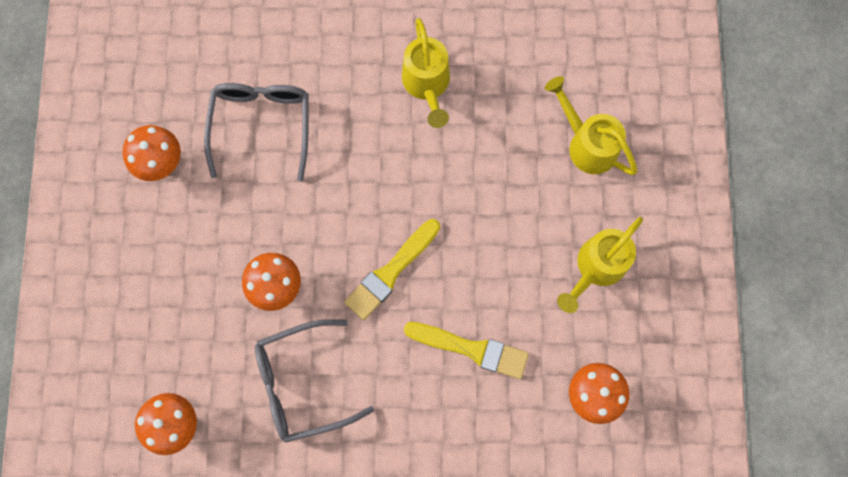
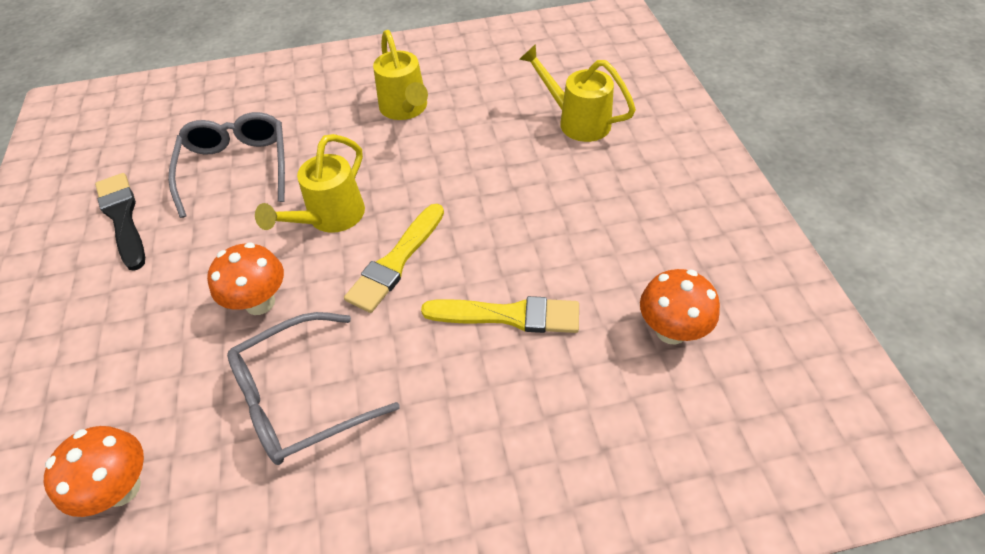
camera: 10 degrees left, 25 degrees down
(161, 163) = (123, 218): orange mushroom -> black brush
(596, 268) = (625, 212): yellow watering can -> yellow watering can (330, 218)

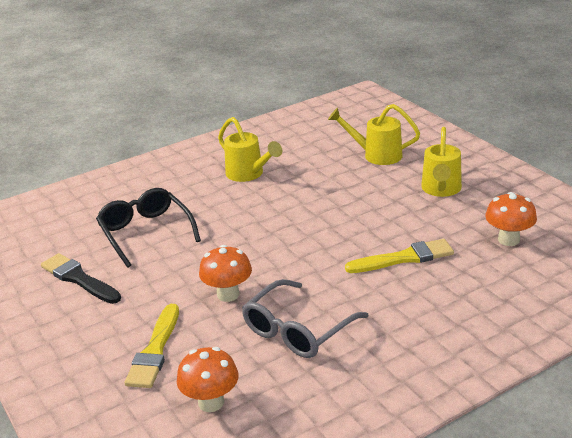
camera: 20 degrees left, 20 degrees down
(237, 168) = (146, 233): grey glasses -> black glasses
(330, 218) = (242, 242): yellow watering can -> yellow watering can (441, 190)
(396, 261) = (308, 252): yellow brush -> yellow brush (155, 350)

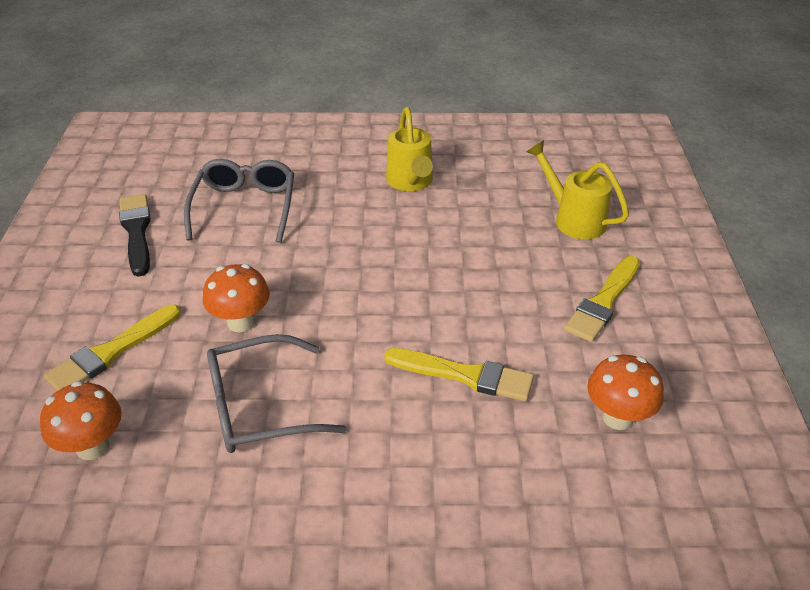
camera: 30 degrees right, 10 degrees up
(146, 233) = (245, 207): black glasses -> grey glasses
(441, 190) = (603, 302): yellow watering can -> yellow brush

